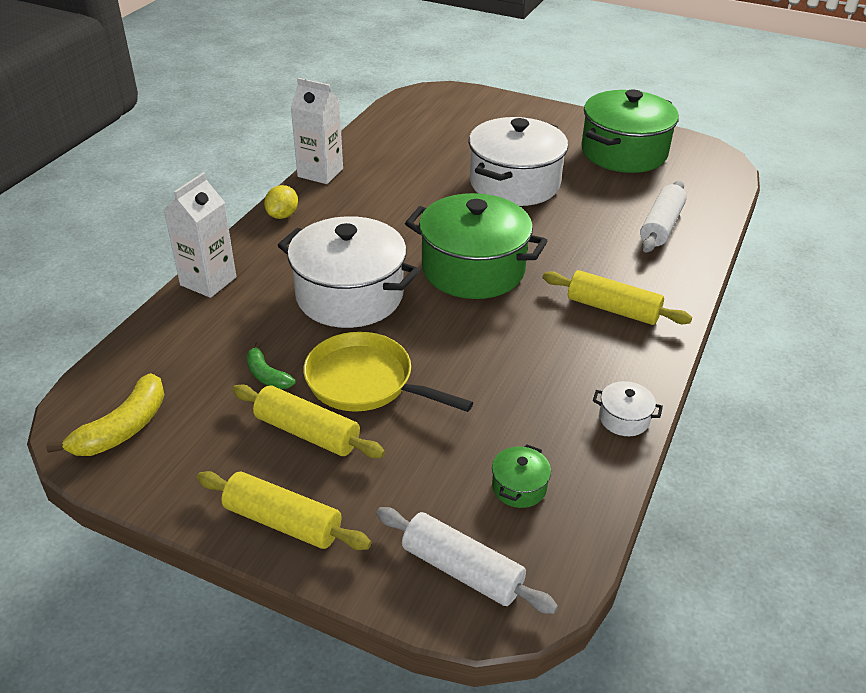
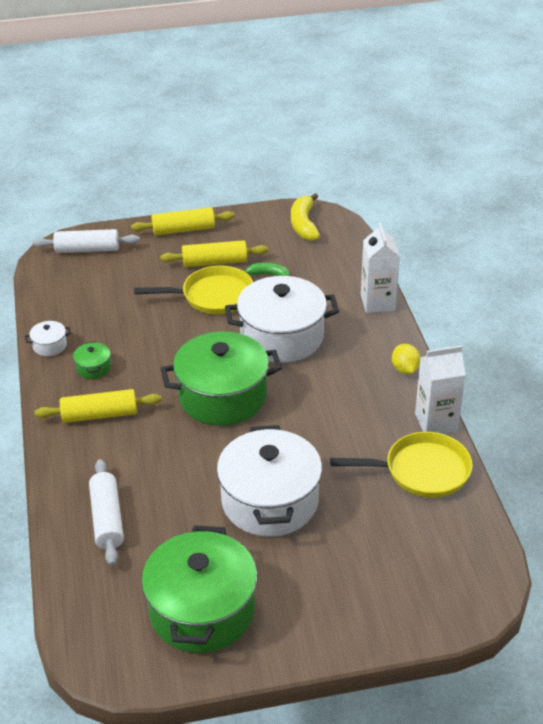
camera: 145 degrees right, 0 degrees up
(378, 153) = (421, 471): none -> yellow pan
(519, 487) = (85, 289): green pot -> green pot (93, 368)

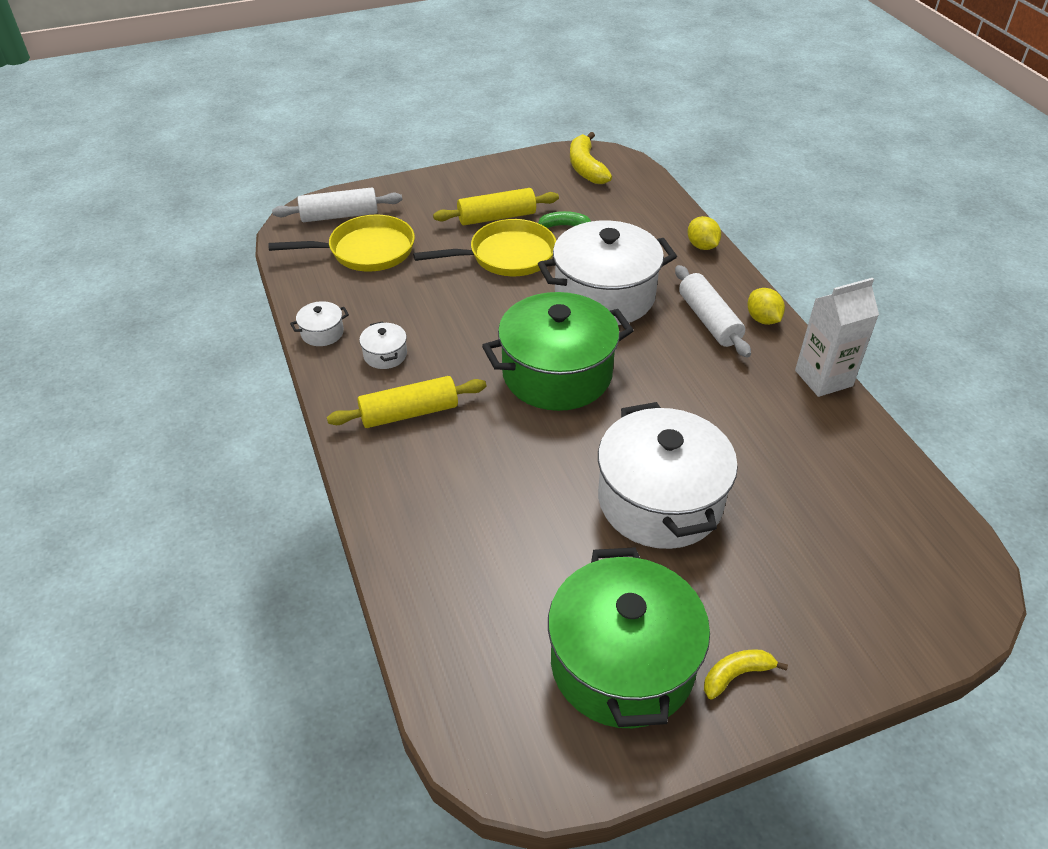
camera: 10 degrees left, 5 degrees up
(93, 368) = (385, 355): green pot -> white pot
(107, 519) = (457, 550): white rolling pin -> white rolling pin (709, 320)
(183, 230) = (448, 184): yellow rolling pin -> none
(282, 629) = (736, 675): none -> yellow banana
(378, 302) = (702, 246): white carton -> yellow lemon
(421, 471) = (830, 440): yellow pan -> yellow pan (366, 251)

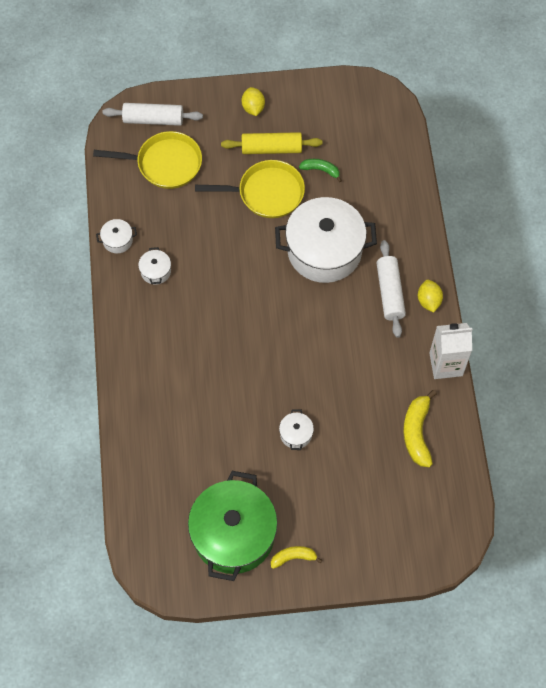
camera: 15 degrees right, 20 degrees up
(409, 413) = (160, 326): yellow rolling pin -> none
(557, 374) = (266, 316): green pot -> none
(586, 168) = (360, 105): yellow banana -> yellow banana (417, 432)
(660, 500) = (296, 434): white pot -> white pot, size x0.41
(702, 246) = (416, 216): yellow lemon -> yellow lemon (253, 108)

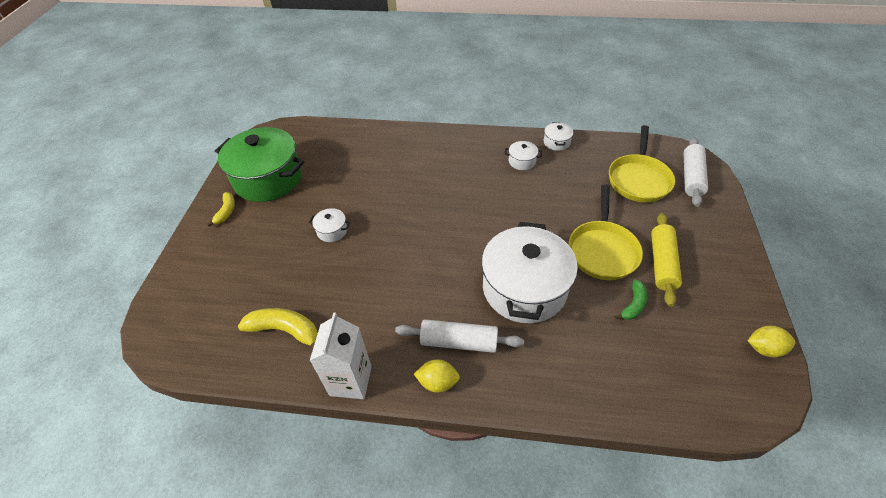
camera: 105 degrees right, 15 degrees down
(253, 108) = (717, 256): yellow lemon -> yellow lemon (764, 348)

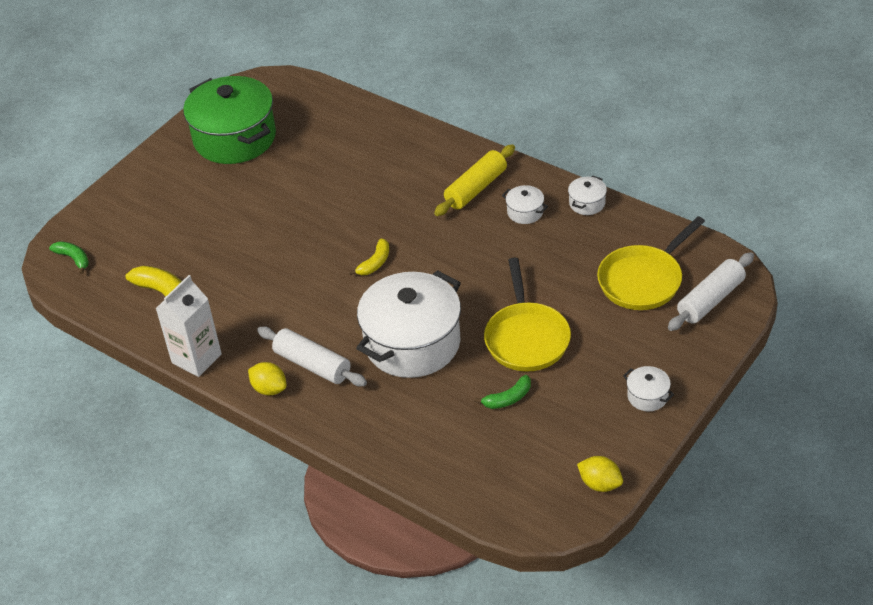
camera: 30 degrees right, 5 degrees down
(174, 329) = (73, 259): none -> green banana
(226, 211) = (174, 161): yellow banana -> yellow banana (375, 263)
(332, 231) = (265, 218): white pot -> white pot (647, 396)
(602, 250) = (526, 338): yellow pan -> yellow pan turned 45 degrees counterclockwise
(662, 263) = (577, 374): yellow rolling pin -> yellow rolling pin (476, 188)

